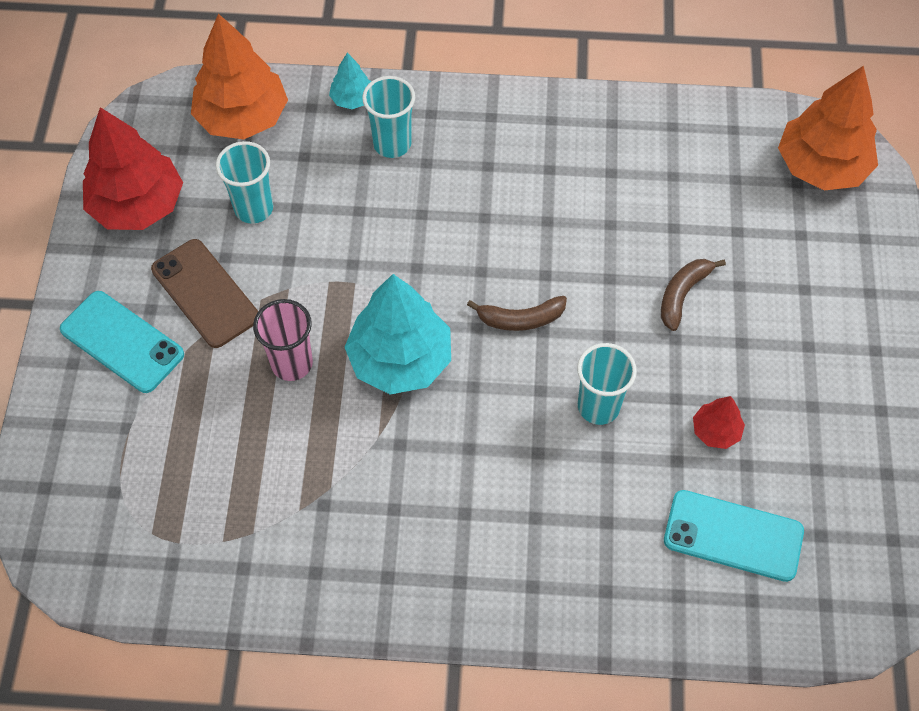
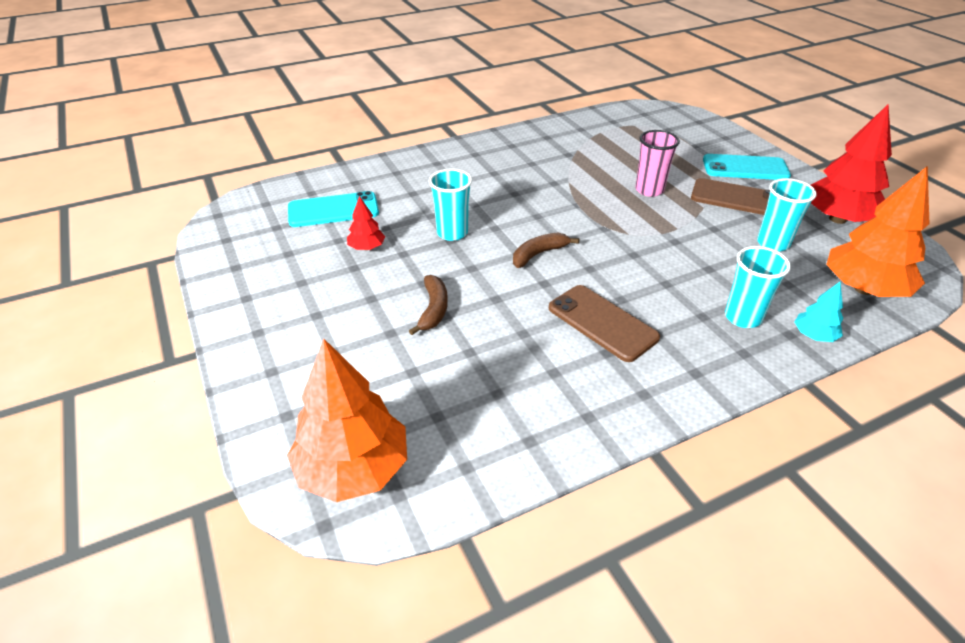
camera: 150 degrees right, 20 degrees down
(400, 359) = (592, 211): turquoise tree -> none
(527, 200) = (602, 323): none -> brown phone

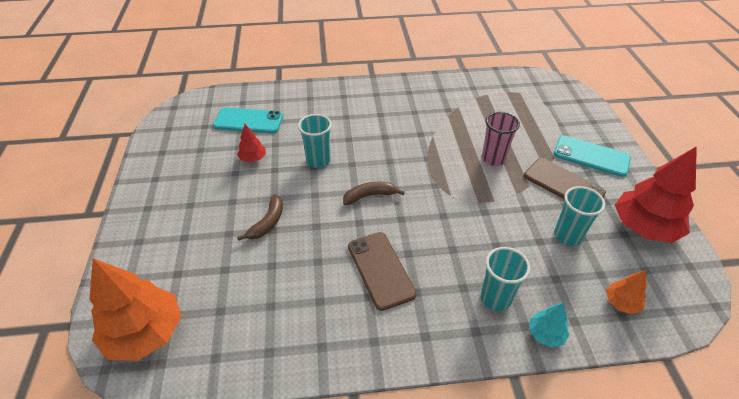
camera: 20 degrees right, 5 degrees up
(863, 289) = (621, 303): orange tree -> orange tree, size x0.47

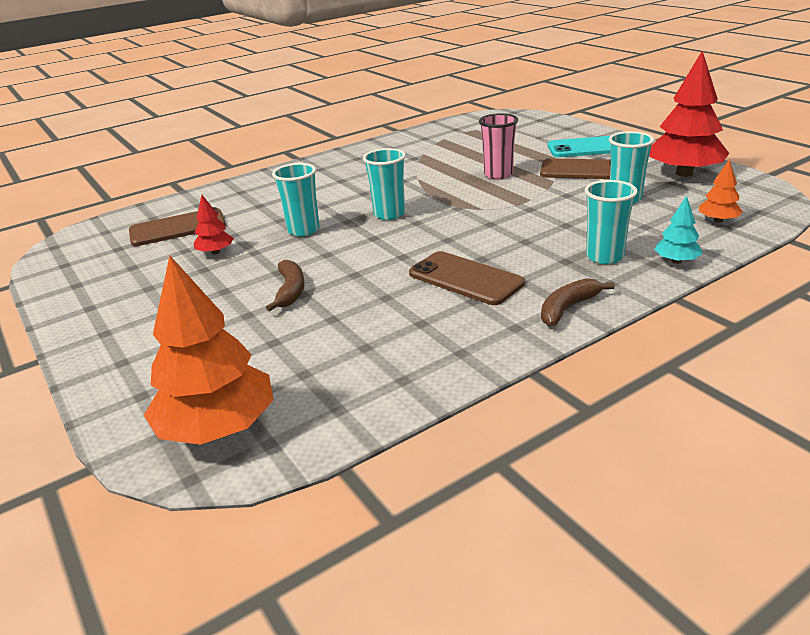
camera: 25 degrees left, 15 degrees down
(248, 121) = (177, 228): turquoise phone -> brown phone
(370, 196) = (394, 235): brown banana -> brown banana (568, 308)
(383, 170) = (389, 214): none -> turquoise cup

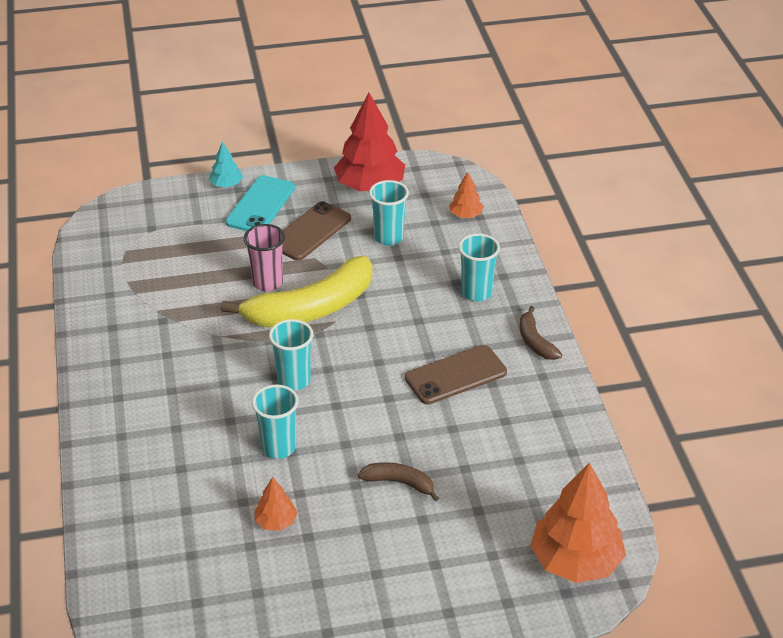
camera: 70 degrees left, 10 degrees up
(177, 228) = (184, 545): brown phone -> none
(215, 252) = (276, 522): red tree -> orange tree
(486, 196) = (311, 308): none -> yellow banana
(676, 261) = (509, 264): turquoise tree -> turquoise tree (226, 184)

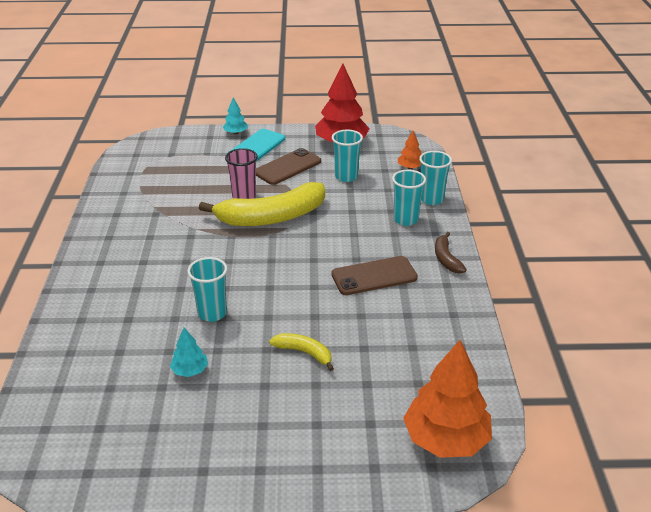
camera: 10 degrees right, 5 degrees down
(276, 522) = (190, 370): orange tree -> turquoise tree
(294, 380) = (241, 265): turquoise cup -> turquoise cup (431, 199)
(399, 483) = (304, 353): brown banana -> yellow banana

